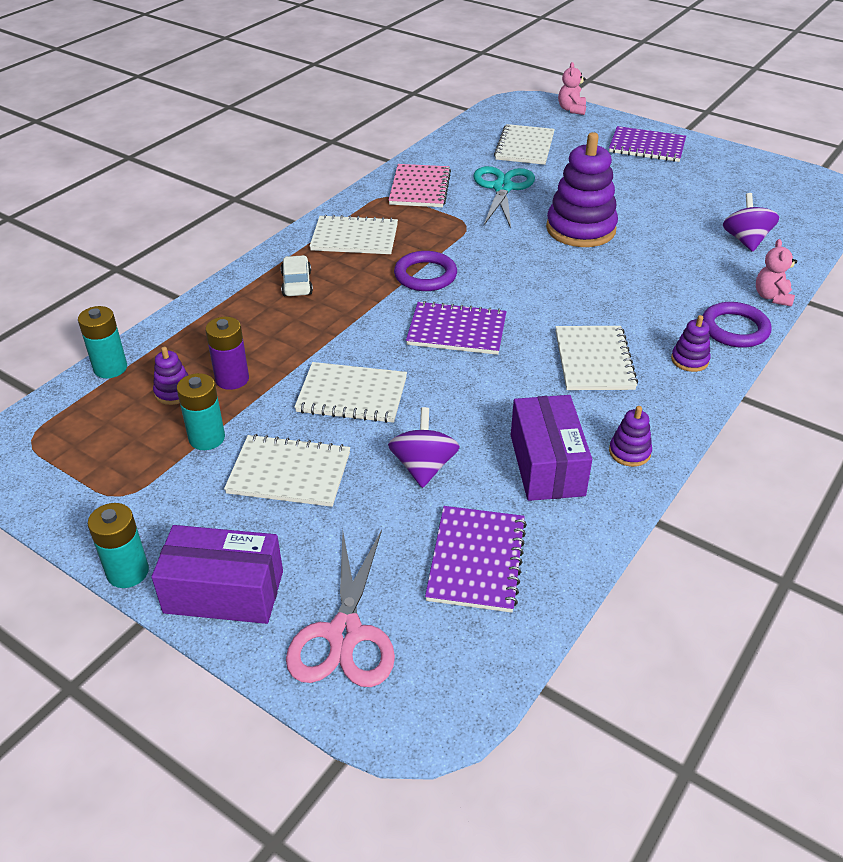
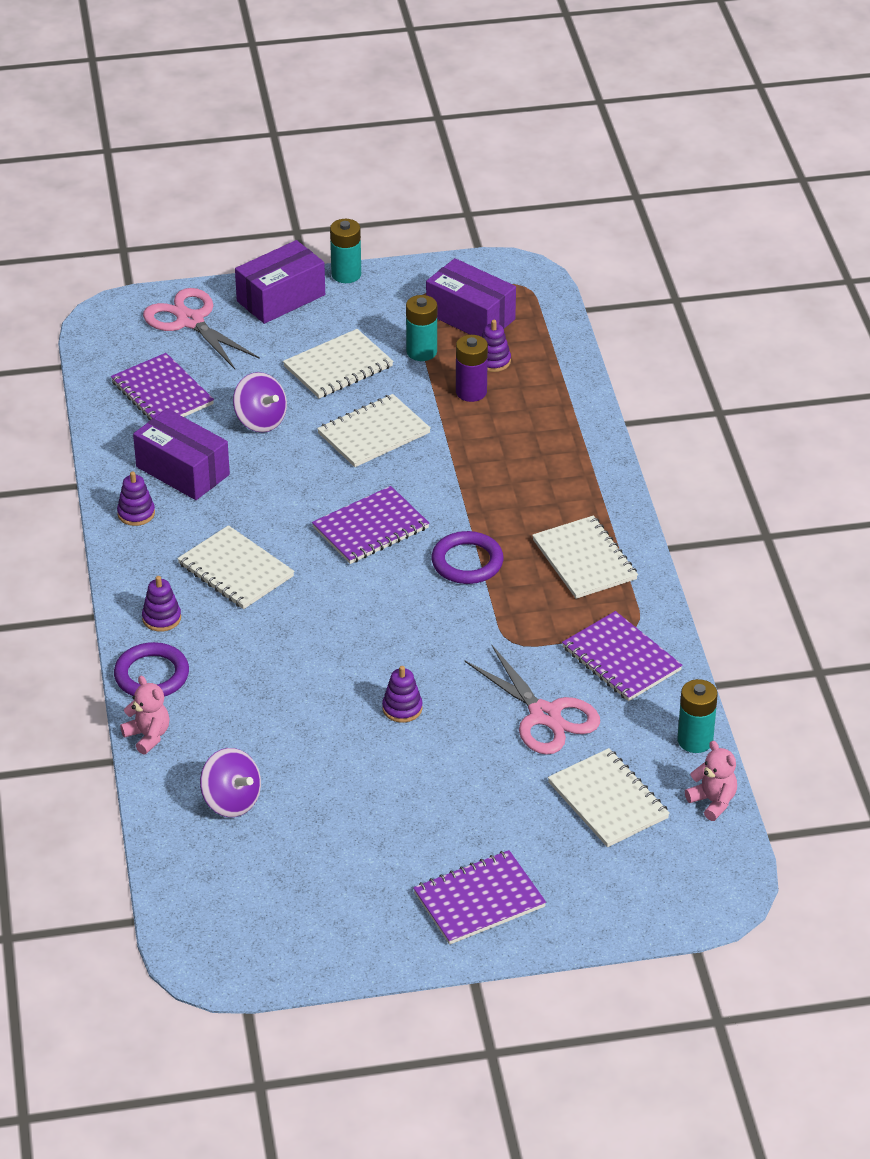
camera: 135 degrees right, 0 degrees up
(110, 368) = (563, 347): turquoise battery -> turquoise battery (695, 740)
(118, 442) = (470, 317): none -> purple box
(297, 284) = (554, 486): white car -> none
(354, 238) = (584, 560): white notebook -> white notebook turned 75 degrees counterclockwise
(419, 188) = (621, 659): pink notebook -> purple notebook
(502, 188) = (545, 715): turquoise scissors -> pink scissors
(571, 109) = (647, 917): pink teddy bear -> pink teddy bear (713, 802)
(580, 229) = (402, 708): purple stacking toy -> purple stacking toy, size x0.45

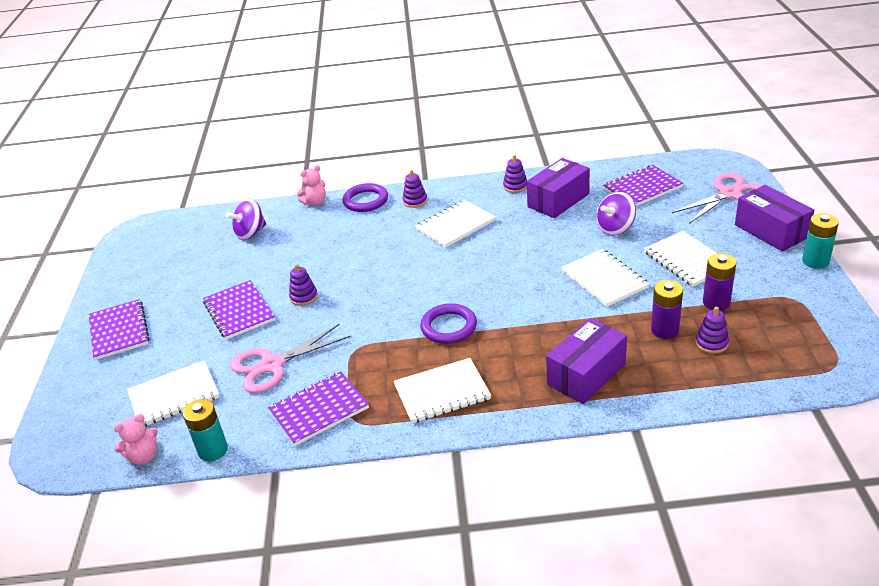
camera: 100 degrees right, 5 degrees down
(370, 528) = (493, 280): purple notebook -> purple notebook (239, 311)
(421, 352) = (716, 302): turquoise battery -> purple battery
(470, 317) = (775, 330): purple box -> purple box (586, 374)

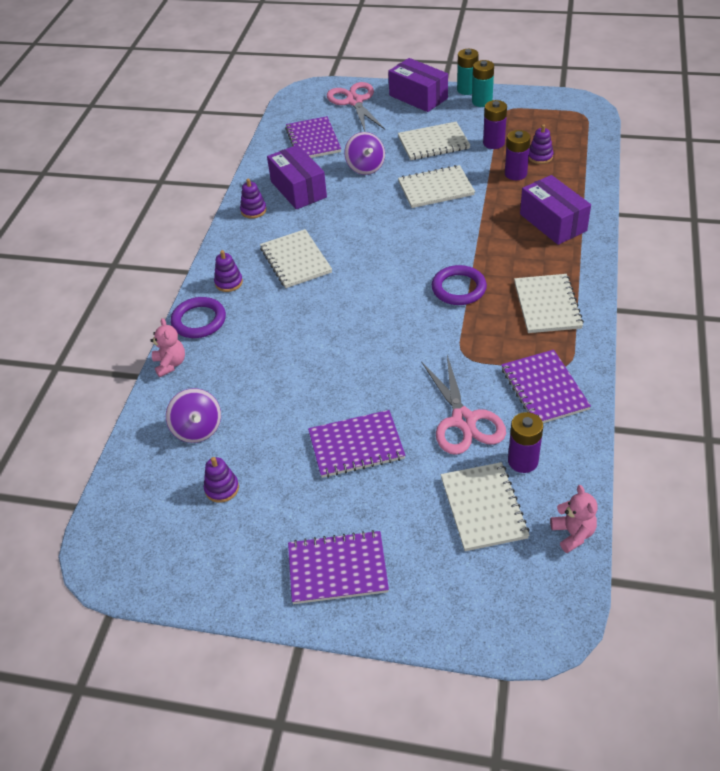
camera: 75 degrees left, 10 degrees up
(213, 450) = (578, 473): turquoise battery -> turquoise battery (482, 101)
(226, 410) = (523, 461): none -> purple battery
(304, 297) = (358, 387): purple stacking toy -> purple stacking toy (222, 488)
(771, 231) = (418, 97): purple box -> purple box turned 60 degrees clockwise

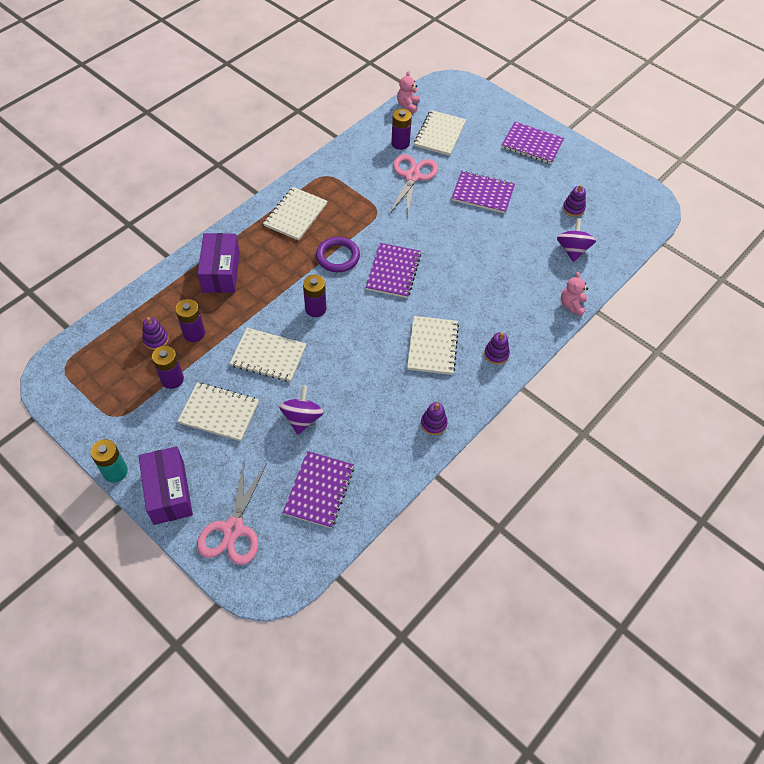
camera: 155 degrees left, 10 degrees up
(199, 320) = (536, 331): purple ring -> none
(298, 189) = (379, 427): purple box -> none
(432, 237) = (315, 309): none -> purple battery
(482, 101) = (122, 443): turquoise battery -> none
(544, 389) = (352, 170): purple notebook -> purple notebook (393, 271)

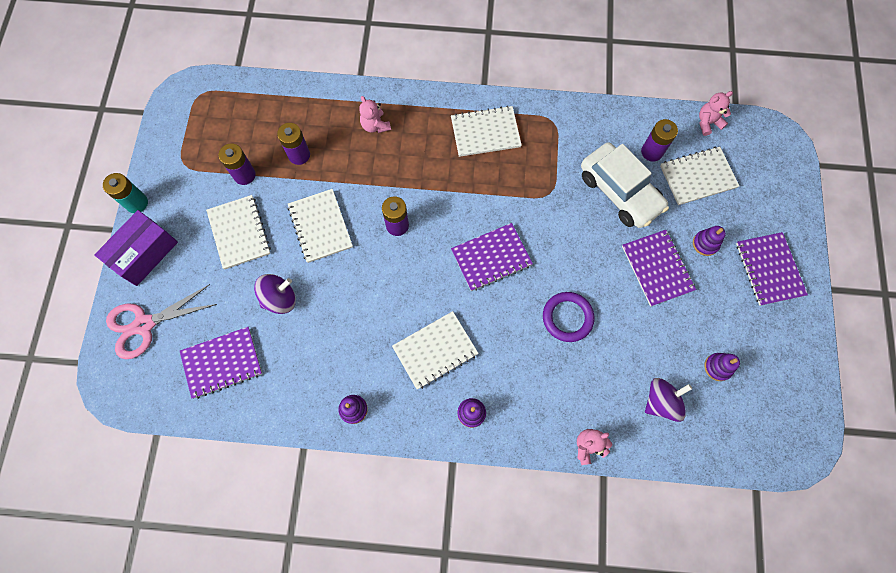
camera: 55 degrees right, 15 degrees up
(156, 340) = (272, 133): purple stacking toy -> purple stacking toy (705, 244)
(221, 272) = (375, 125): purple box -> pink teddy bear
(338, 257) = (468, 200): purple ring -> purple ring (567, 317)
(412, 176) = (619, 192): pink scissors -> white car

